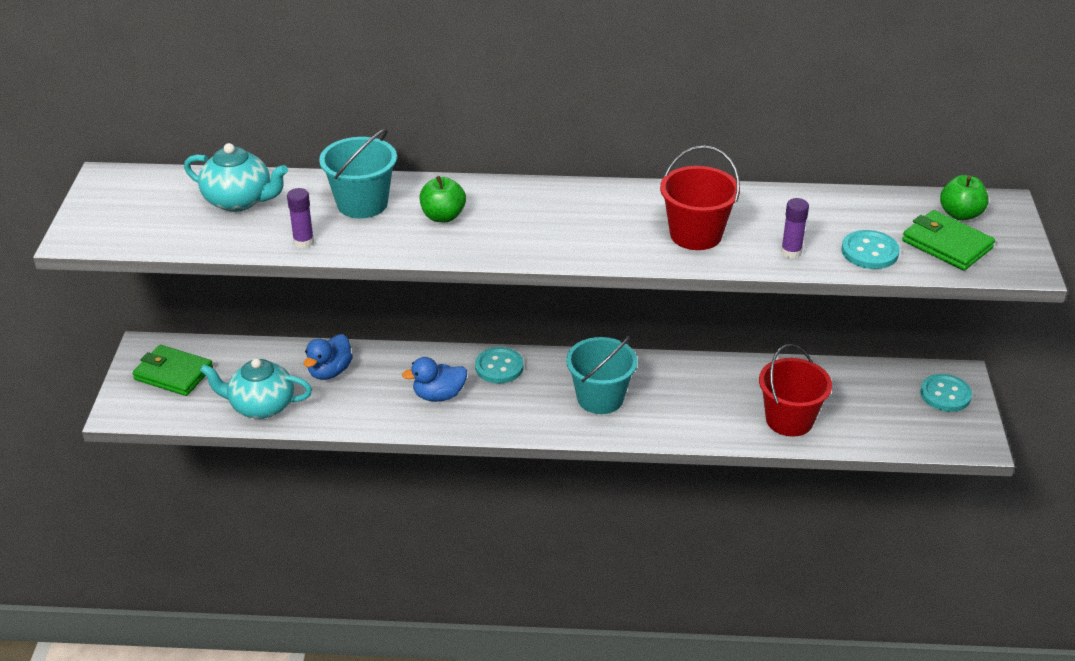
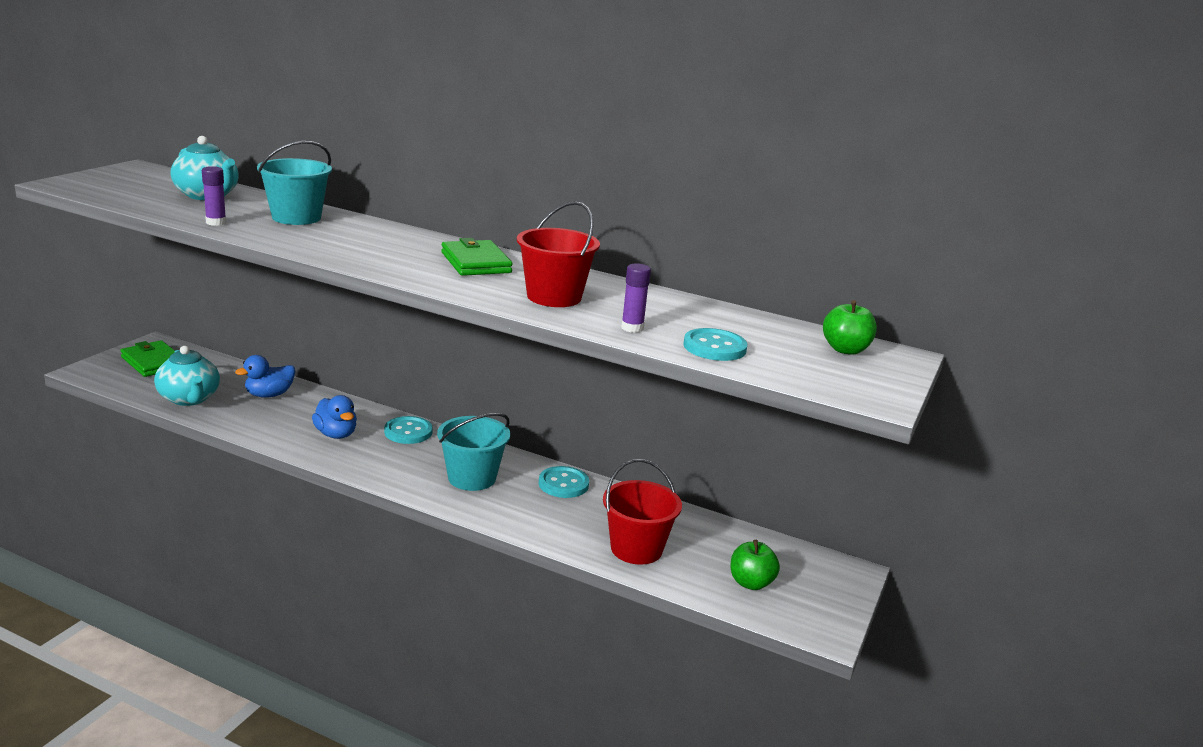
camera: 20 degrees right, 15 degrees down
(261, 406) = (189, 399): turquoise teapot -> turquoise teapot turned 150 degrees counterclockwise
(439, 395) = (336, 434): blue duck -> blue duck turned 135 degrees counterclockwise
(443, 216) = (348, 237): green apple -> green apple (751, 583)
(945, 394) = (822, 581): turquoise button -> turquoise button (563, 484)
(946, 244) = (805, 363): green wallet -> green wallet (475, 263)

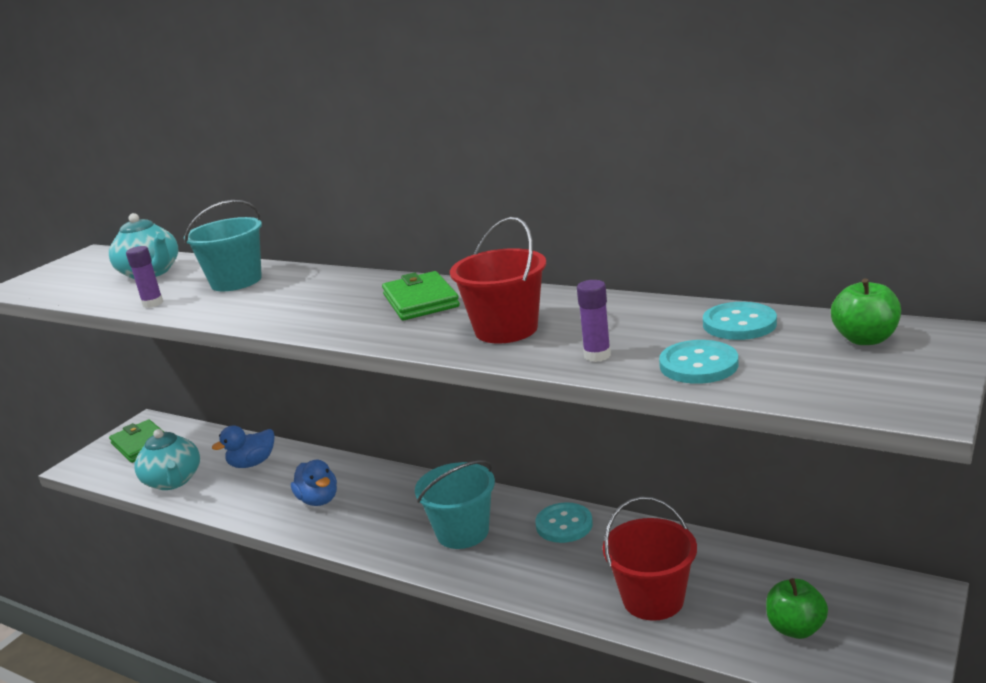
camera: 10 degrees right, 0 degrees up
(408, 432) = (394, 485): turquoise button -> turquoise button (739, 324)

